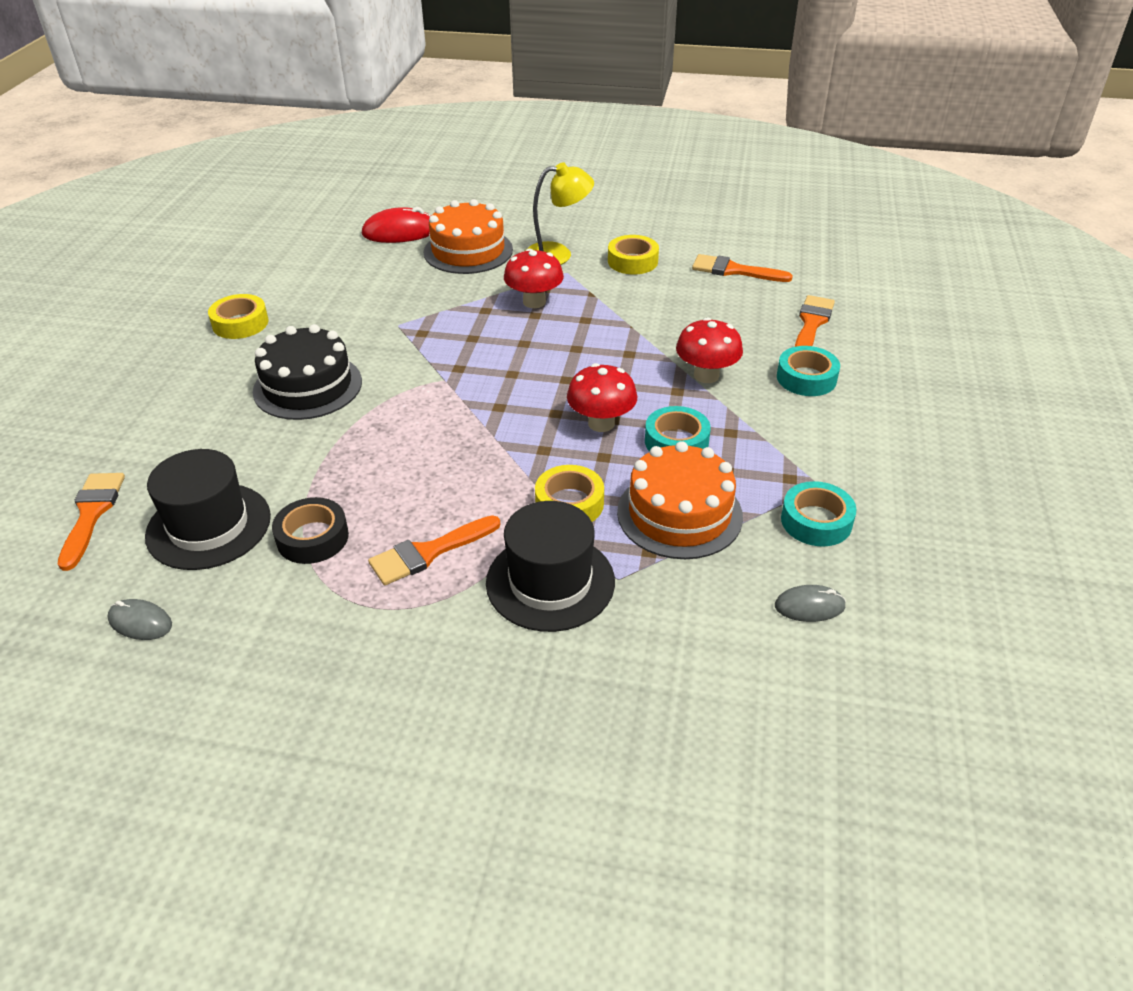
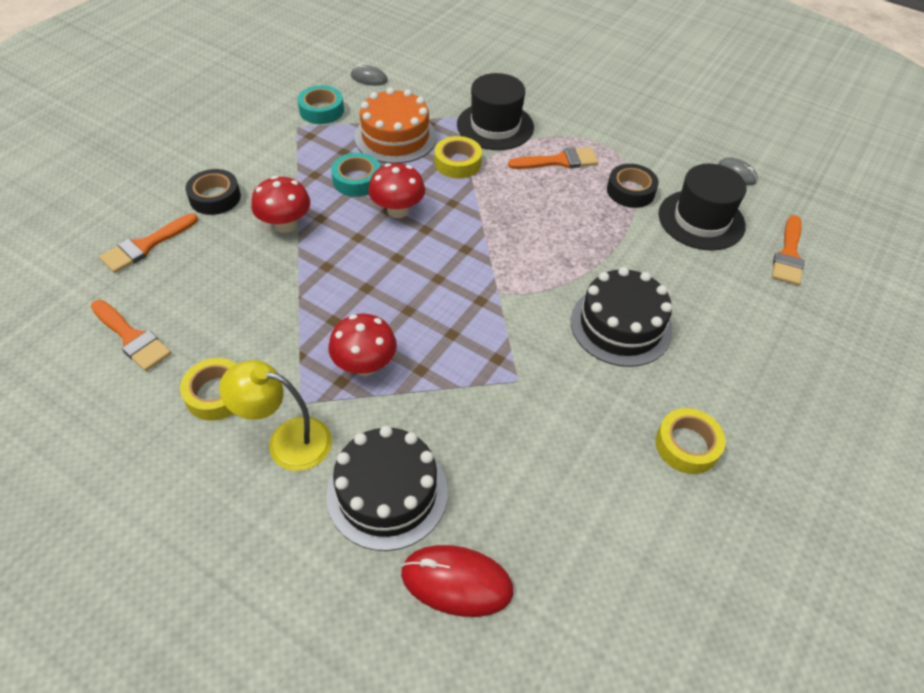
camera: 160 degrees left, 10 degrees up
(468, 251) = (387, 492): orange cake -> black cake
(806, 378) = (215, 197): turquoise tape -> black tape

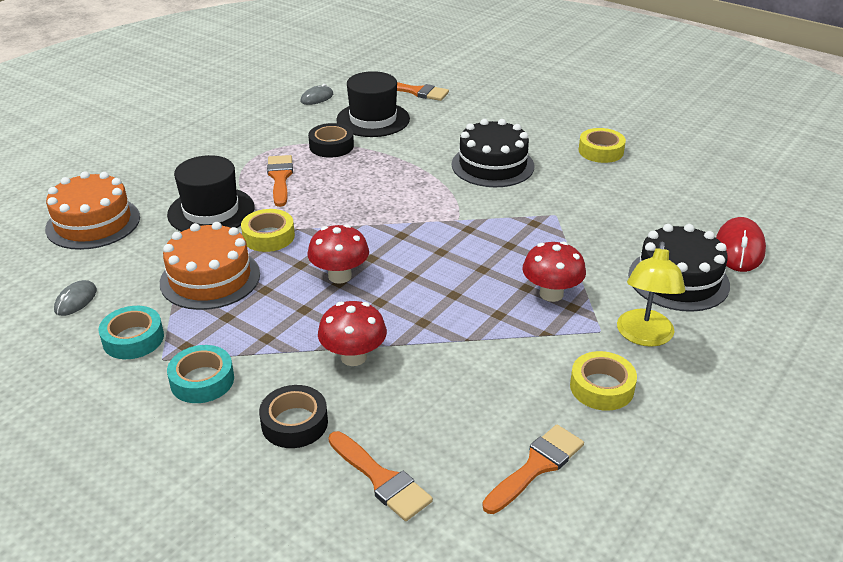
camera: 85 degrees left, 15 degrees down
(357, 180) = (284, 305): turquoise tape -> turquoise tape (202, 380)
(471, 69) = (93, 223): none -> orange cake

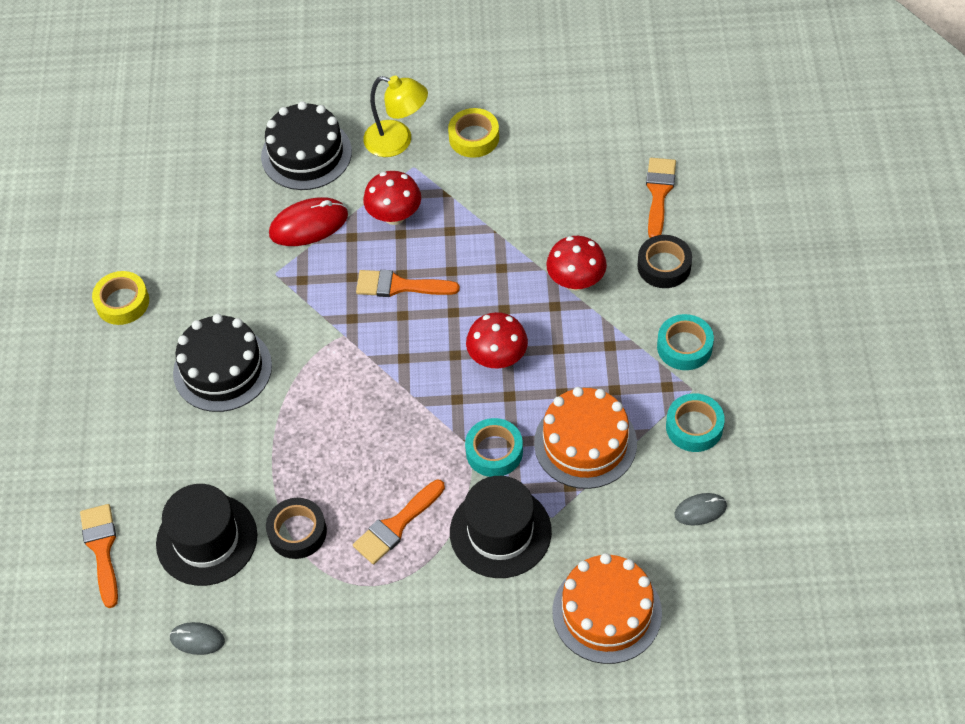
camera: 125 degrees left, 20 degrees up
(268, 236) = (494, 452): yellow tape -> turquoise tape
(536, 467) = (575, 132): orange brush -> orange brush (400, 286)
(644, 336) = (397, 142): yellow lamp -> yellow lamp turned 45 degrees clockwise
(739, 248) = (226, 138): red mouse -> red mouse (309, 225)

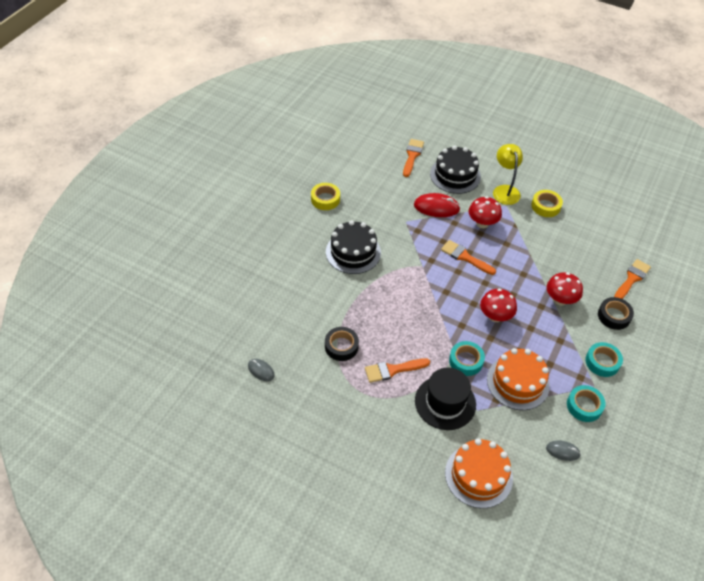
camera: 25 degrees right, 5 degrees down
(102, 549) = (244, 304): orange brush -> orange brush (412, 156)
(207, 539) = (295, 326): black hat -> none
(397, 142) = (504, 190): yellow lamp -> yellow lamp turned 150 degrees counterclockwise

